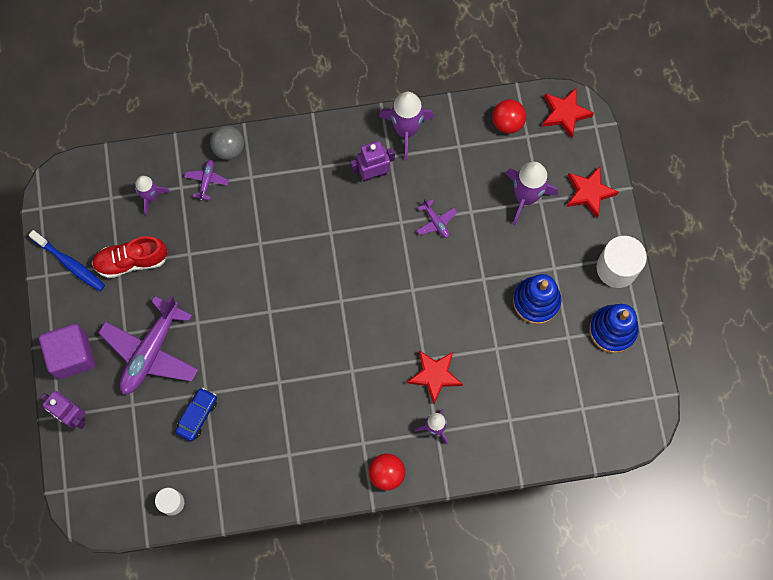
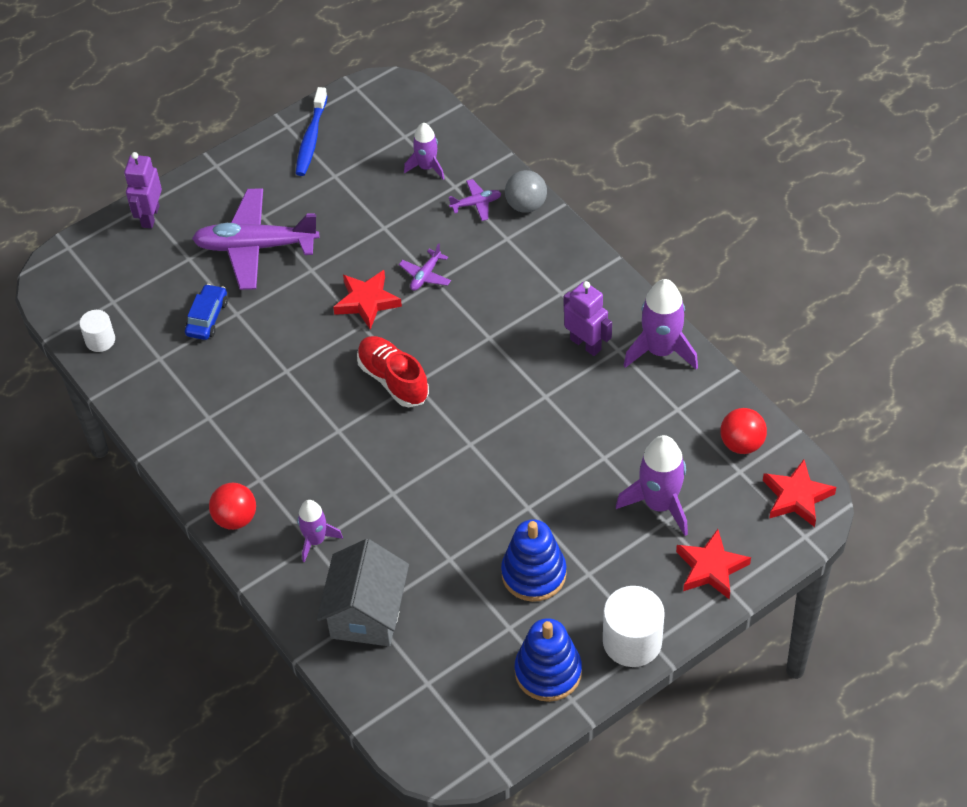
camera: 65 degrees right, 20 degrees down
(72, 356) = (213, 186): purple cube -> none
(132, 261) = (345, 185): red shoe -> red shoe (393, 379)
(197, 416) = (207, 318): blue car -> blue car turned 75 degrees counterclockwise
(435, 375) = (379, 512): red star -> red star (367, 302)
(436, 222) = (567, 429): purple plane -> purple plane (425, 275)
(510, 421) = (366, 613): none -> grey house

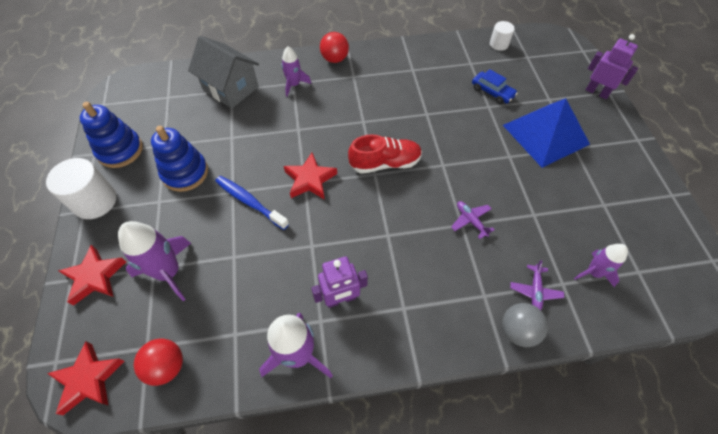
camera: 115 degrees right, 5 degrees up
(255, 246) = (545, 134): purple plane -> blue pyramid
(311, 138) = (653, 205): blue toothbrush -> blue toothbrush (250, 202)
(367, 302) = (463, 175): red star -> red star (310, 179)

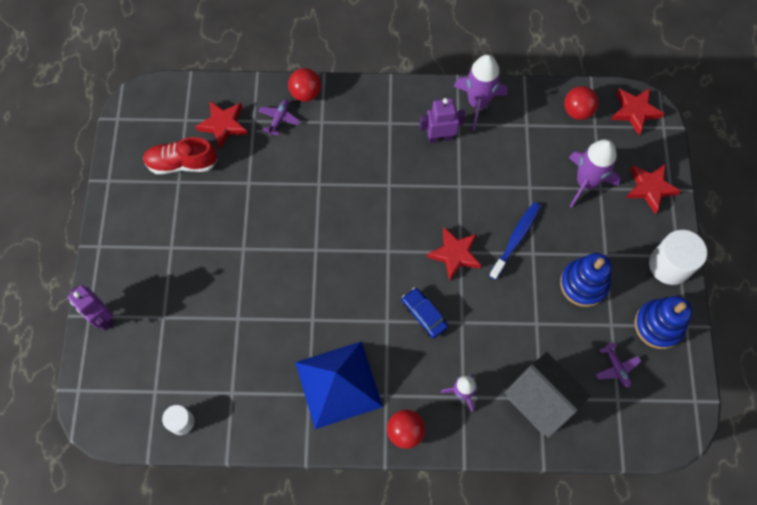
camera: 170 degrees left, 10 degrees up
(250, 202) = (516, 239): blue toothbrush -> blue toothbrush turned 105 degrees counterclockwise
(385, 163) = (375, 261): red shoe -> red shoe (182, 163)
(471, 221) = (309, 186): purple plane -> purple plane (616, 368)
(492, 92) = (225, 339): blue car -> blue car (424, 314)
(518, 330) = (306, 93): grey ball -> red ball
(545, 134) = (192, 269): blue pyramid -> blue pyramid (338, 384)
(593, 272) = (223, 125): purple rocket -> red star

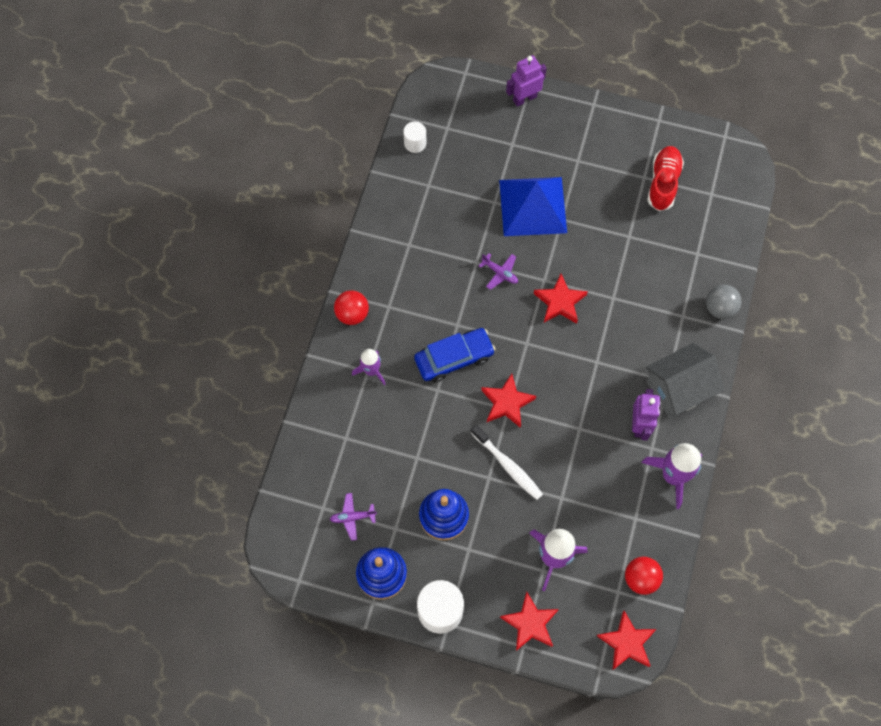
camera: 105 degrees right, 0 degrees up
(223, 125) = (698, 226): red star -> red star (560, 302)
(279, 119) = (694, 277): purple plane -> purple plane (500, 273)
(306, 93) = (719, 308): red ball -> grey ball
(338, 384) = (410, 270): blue pyramid -> blue pyramid (533, 206)
(424, 314) = (454, 358): blue car -> blue car, size x1.52
(516, 239) = (508, 465): blue toothbrush -> white toothbrush
(540, 400) = (344, 437): grey house -> grey house (678, 389)

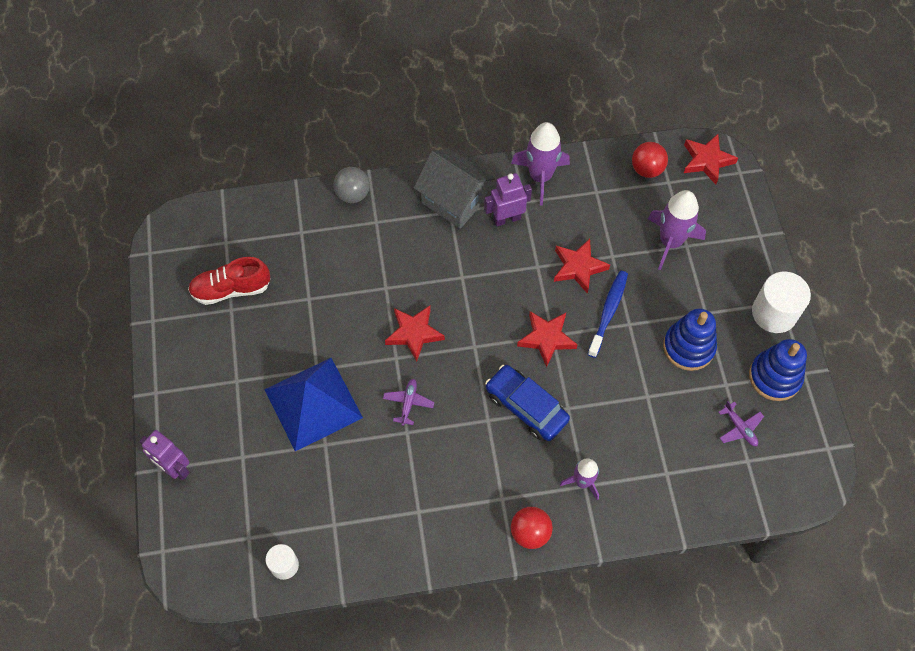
camera: 115 degrees left, 5 degrees down
(508, 465) = (608, 312): white toothbrush -> blue toothbrush
(530, 623) = (738, 237): red star -> red star (578, 267)

